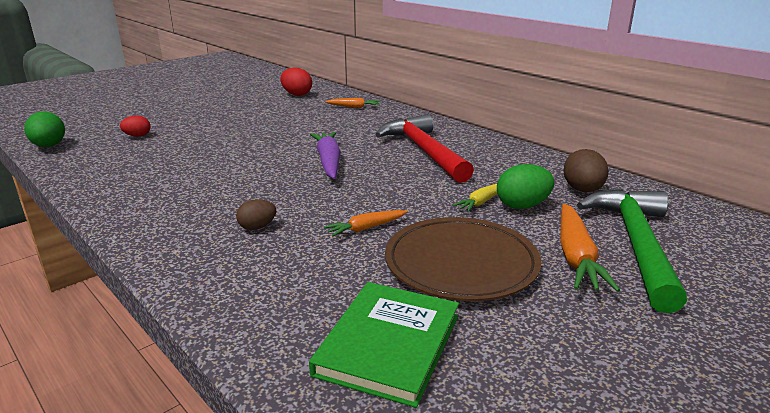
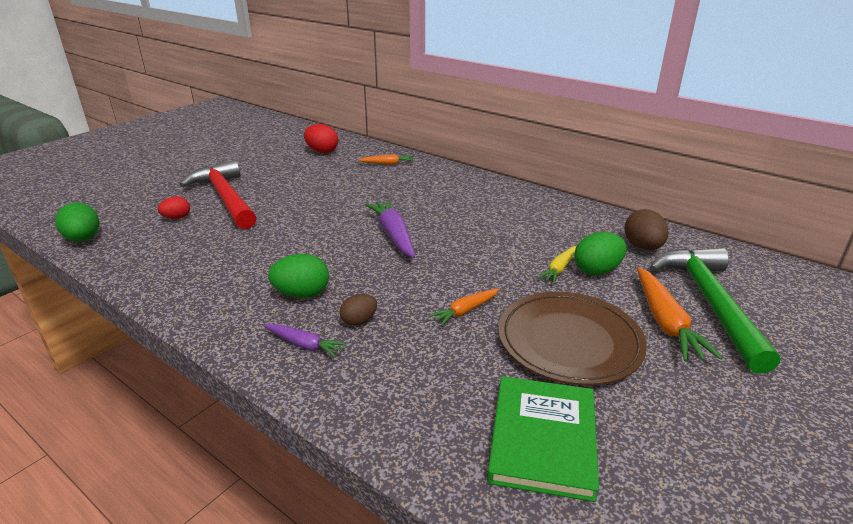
camera: 10 degrees left, 5 degrees up
(195, 241) = (304, 345): none -> purple carrot
(215, 201) = (302, 294): none -> green egg
(424, 151) = (480, 213): red hammer -> red hammer (225, 198)

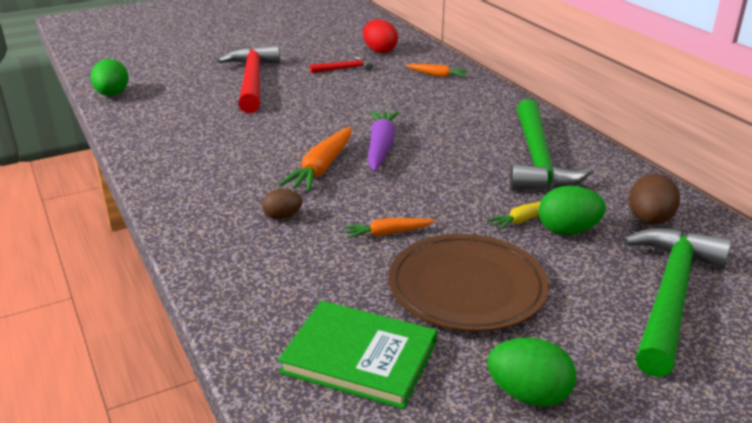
camera: 25 degrees right, 0 degrees up
(177, 218) = (197, 91): red egg -> none
(302, 294) = (252, 181): green egg -> green egg (528, 395)
(304, 172) = (345, 69): none -> red hammer
(304, 345) = (220, 223): purple carrot -> none
(524, 217) = (537, 159): none -> green hammer
(542, 439) = (359, 357): green book -> green book turned 75 degrees clockwise
(665, 322) = (593, 299): orange carrot -> orange carrot (322, 168)

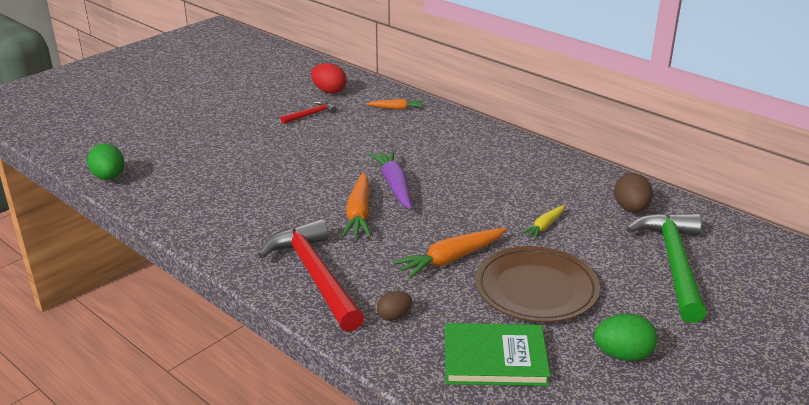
camera: 20 degrees left, 0 degrees up
(252, 80) = (234, 140): red hammer -> red hammer (315, 275)
(282, 216) = (358, 263): brown egg -> brown egg (394, 316)
(388, 233) = (451, 259): orange carrot -> orange carrot, size x1.71
(537, 159) = (524, 174): green hammer -> none
(568, 231) = (580, 229): green egg -> none

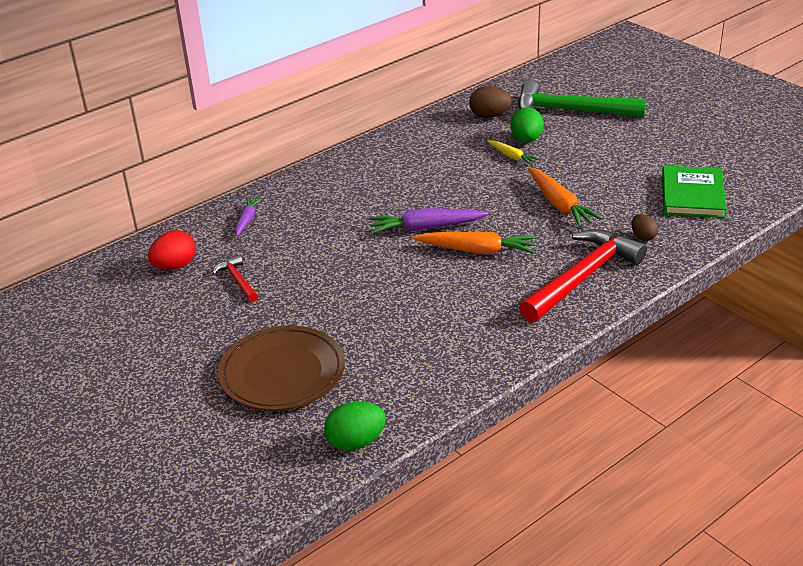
camera: 80 degrees left, 5 degrees up
(315, 275) = (583, 277): red hammer -> red hammer turned 150 degrees clockwise
(396, 108) = (247, 220): orange carrot -> purple carrot
(536, 289) = (604, 170): brown plate -> brown plate (282, 373)
(623, 355) = (682, 145): green egg -> green egg (526, 140)

